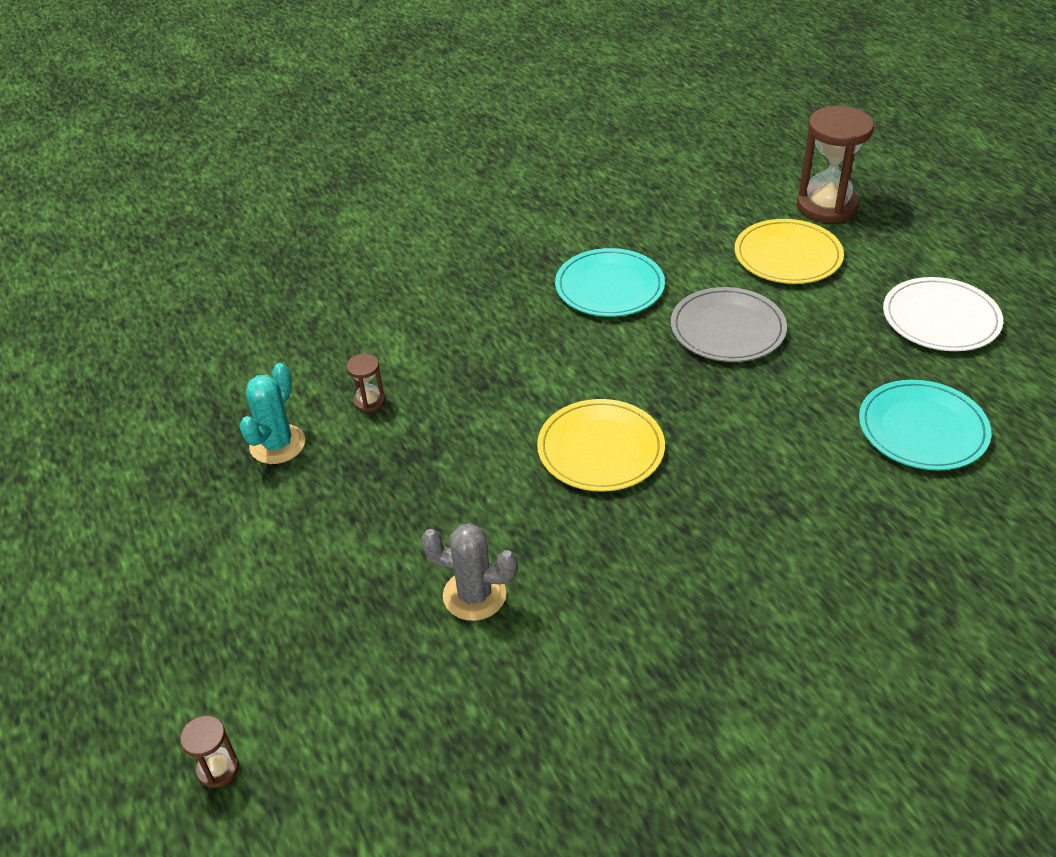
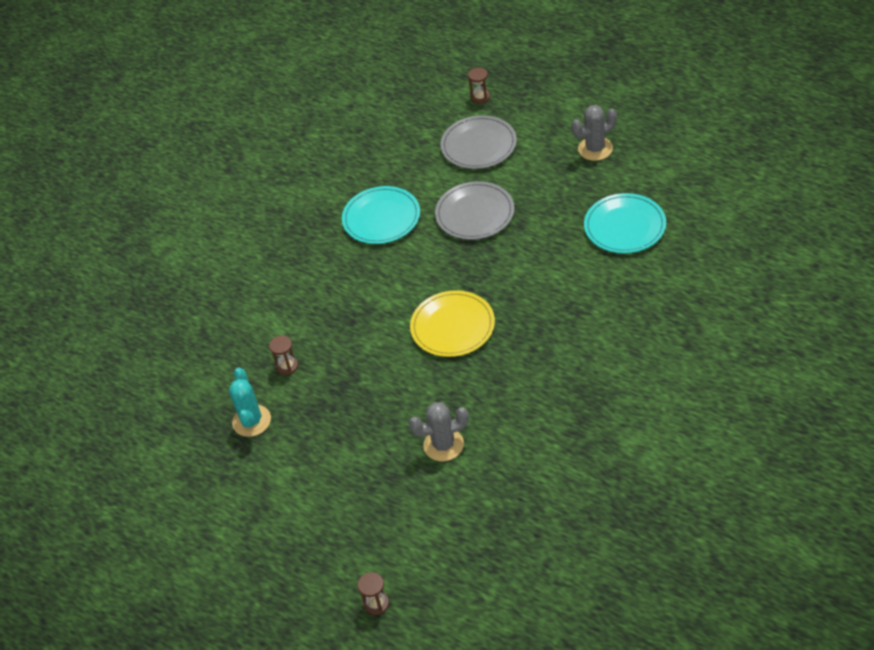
camera: 25 degrees left, 5 degrees up
(787, 256) = (478, 145): yellow plate -> grey plate
(826, 206) = (480, 97): brown hourglass -> brown hourglass, size x0.45
(940, 318) = (595, 149): white plate -> grey cactus

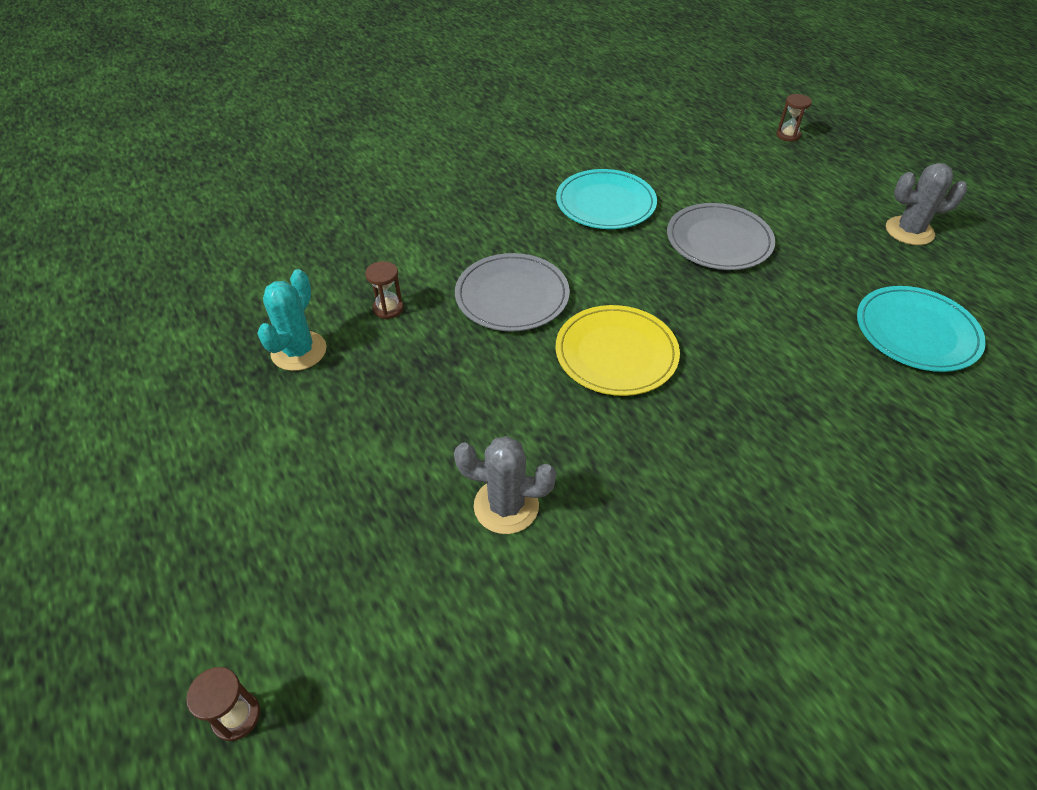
camera: 20 degrees right, 0 degrees up
(478, 145) = (762, 177): grey plate -> grey plate (512, 296)

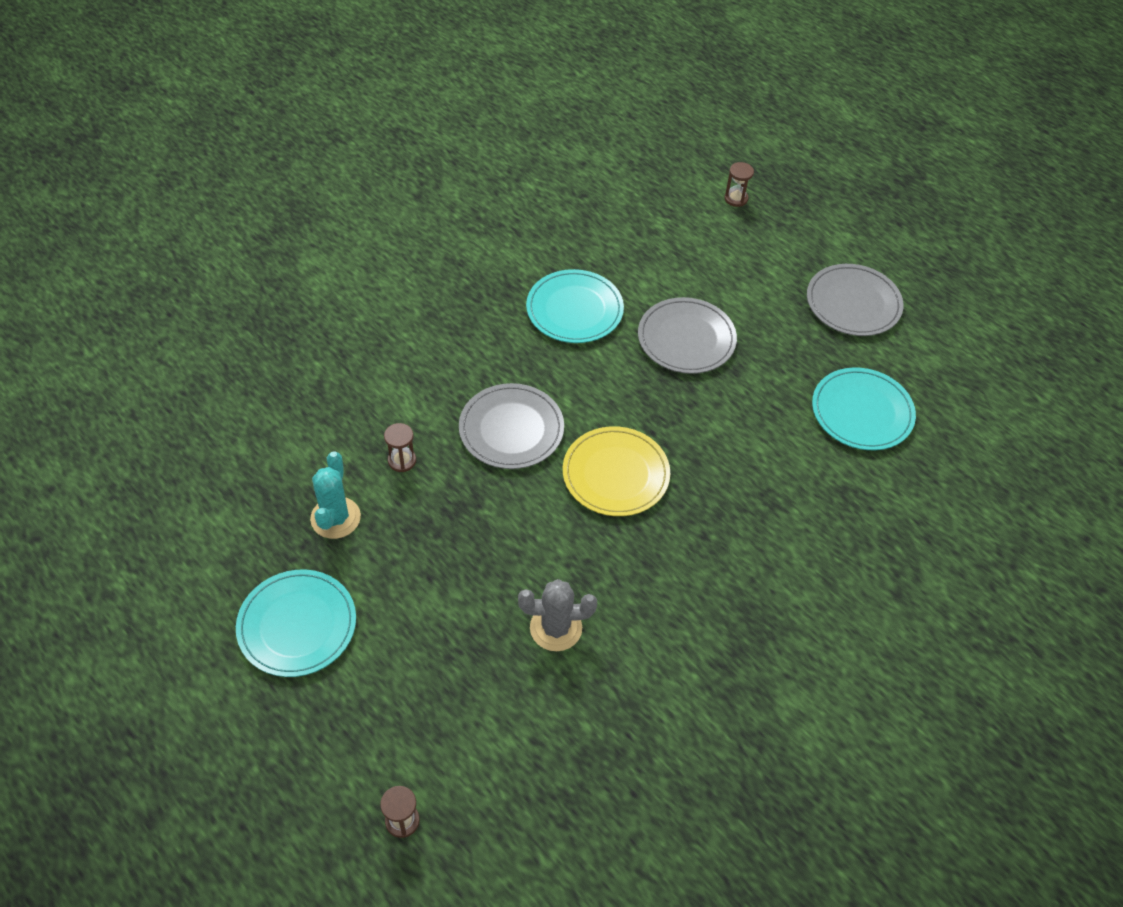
camera: 15 degrees left, 5 degrees up
(212, 451) = (297, 625): none -> turquoise plate
(909, 231) = (853, 303): grey cactus -> grey plate

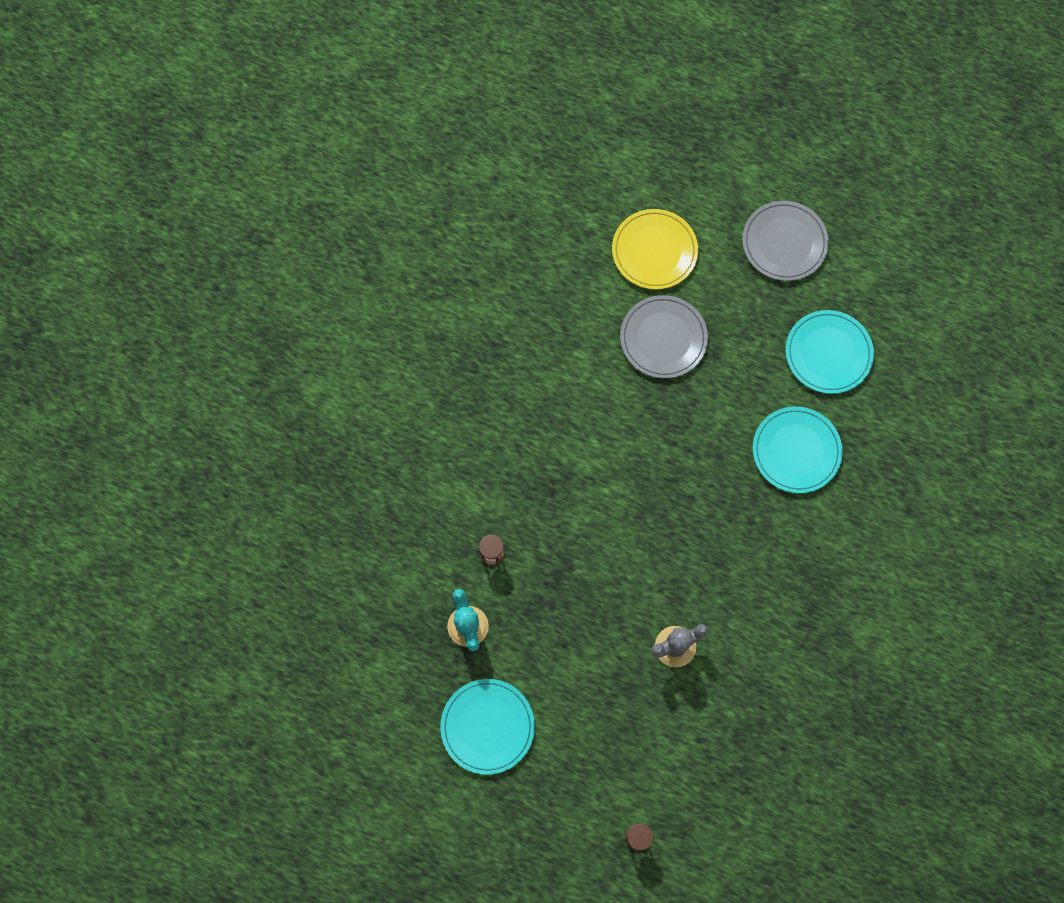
camera: 20 degrees left, 20 degrees up
(511, 429) = (563, 487): grey plate -> none
(574, 309) = (560, 346): turquoise plate -> turquoise plate (796, 451)
(615, 474) = (662, 494): yellow plate -> yellow plate (654, 251)
(736, 198) = (645, 165): brown hourglass -> none

